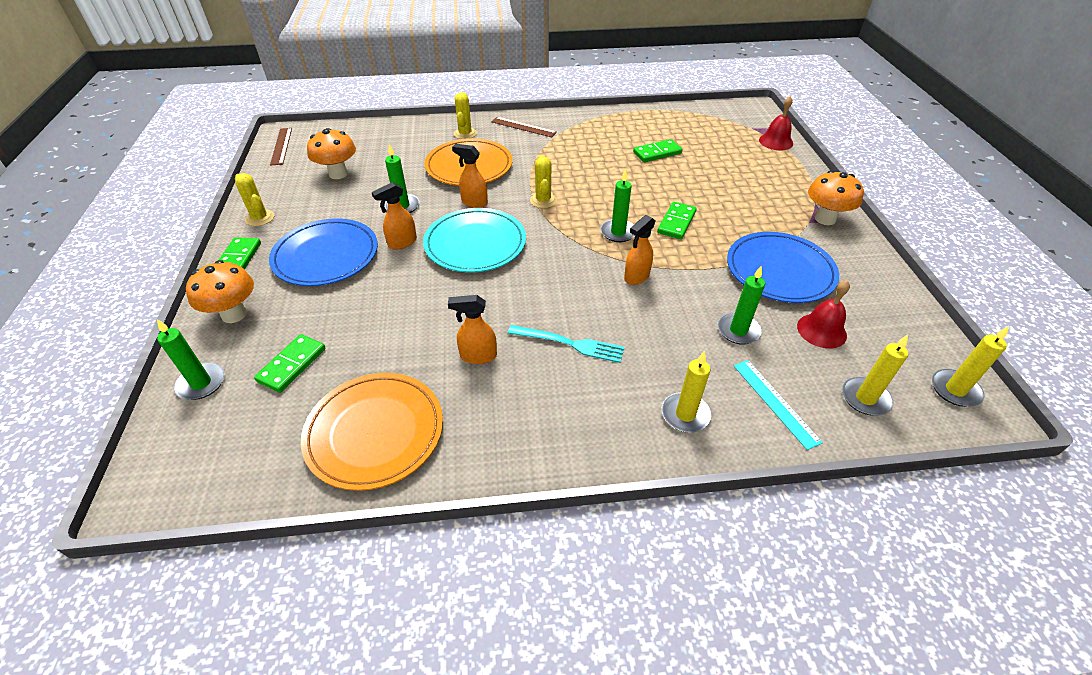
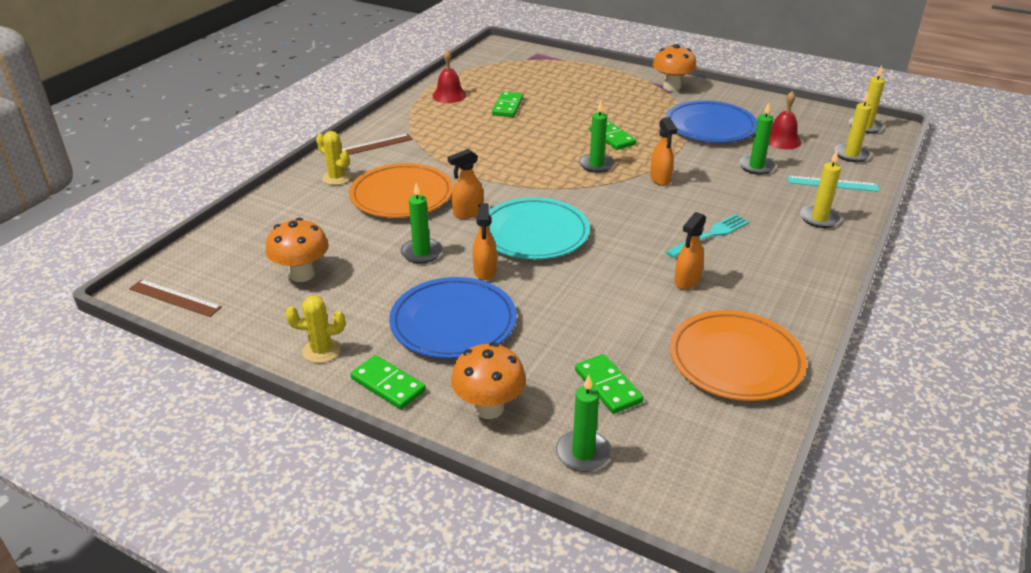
camera: 55 degrees left, 10 degrees down
(543, 200) = (509, 179): yellow cactus -> none
(776, 141) = (557, 60): red bell -> red bell (449, 95)

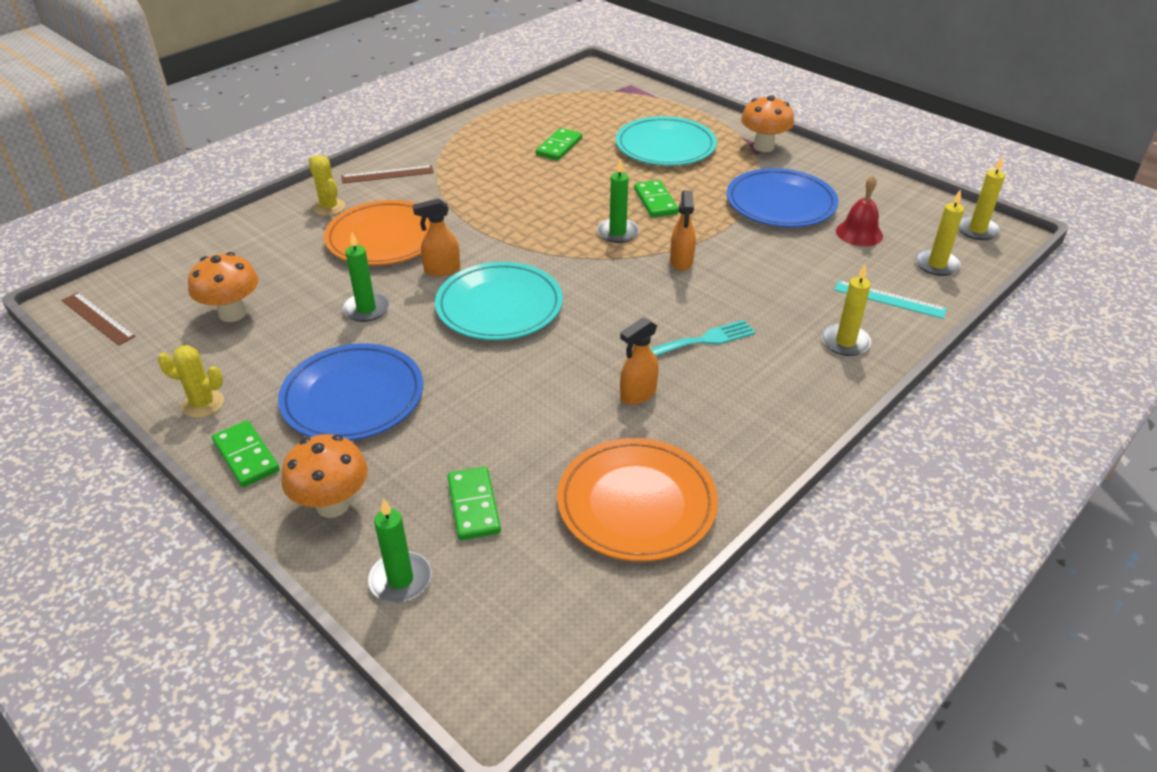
camera: 15 degrees right, 5 degrees up
(449, 95) = (502, 125): red bell -> none
(485, 271) = (420, 343): orange spray bottle -> none
(594, 96) = (665, 146): none -> turquoise plate
(756, 167) = (806, 263): green candle -> none

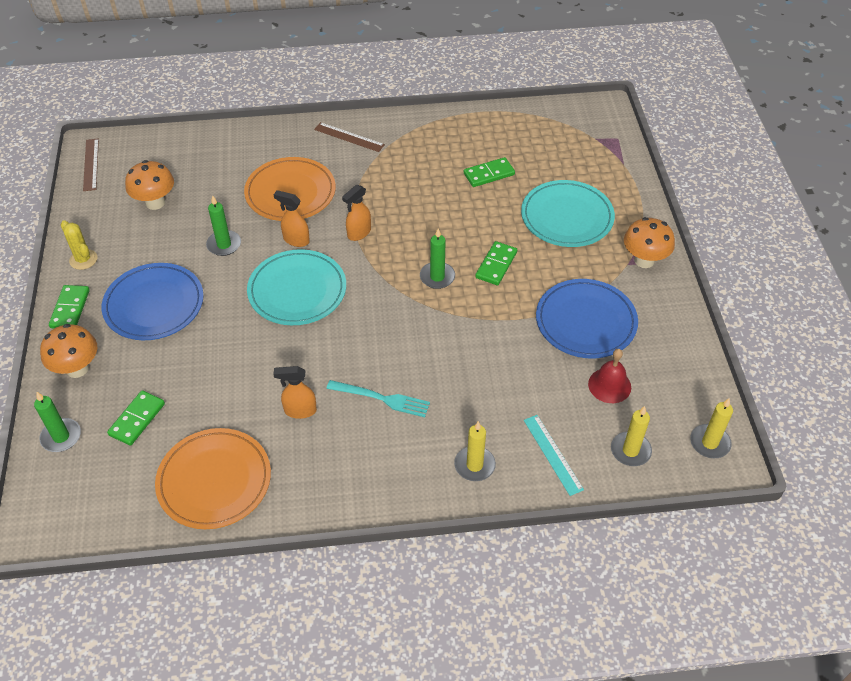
camera: 40 degrees right, 10 degrees up
(329, 207) = (286, 147): yellow cactus -> none
(681, 262) = (449, 328): orange spray bottle -> orange spray bottle (358, 233)

